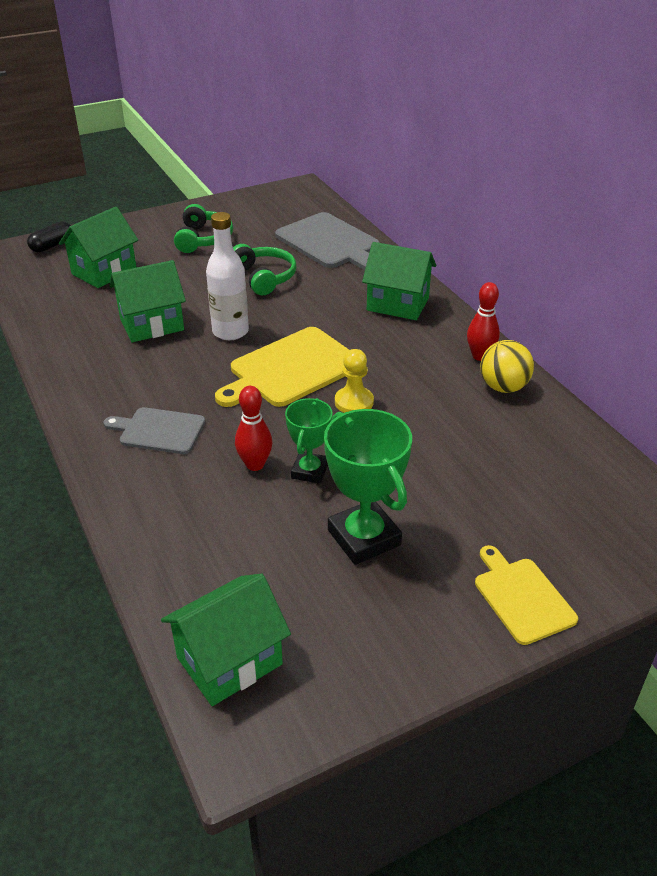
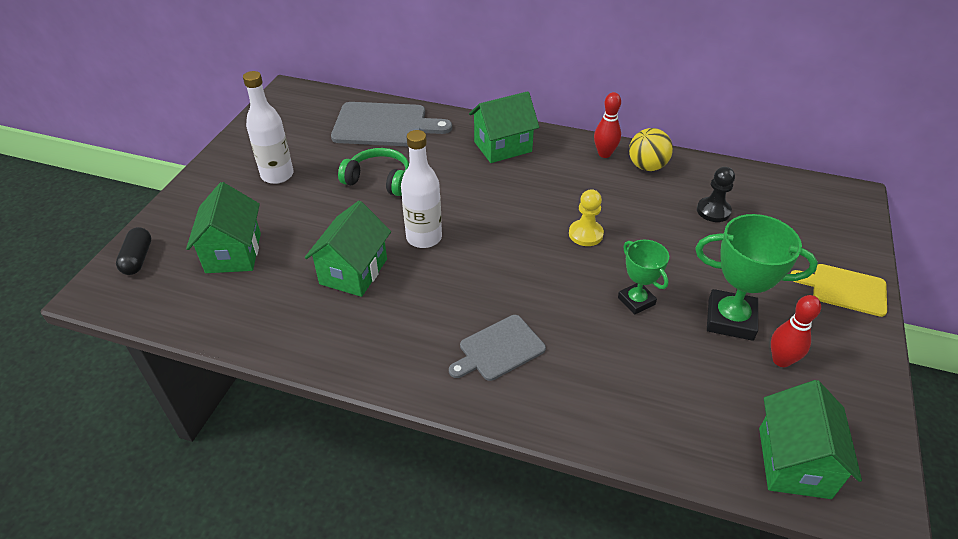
camera: 45 degrees left, 5 degrees up
(203, 239) = (277, 175): green headphones -> white bottle
(255, 464) = (599, 323): red bowling pin -> red bowling pin (781, 360)
(291, 369) = (511, 238): yellow cutting board -> none
(504, 456) = (713, 211): none -> black pawn

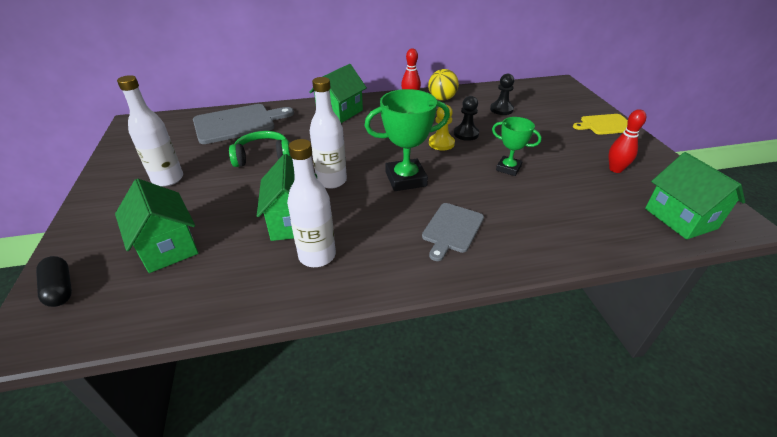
camera: 30 degrees left, 5 degrees down
(347, 318) = (317, 255): none -> white bottle
(629, 232) = (466, 134): none -> black pawn
(730, 319) = (568, 159): green trophy -> green trophy (405, 179)

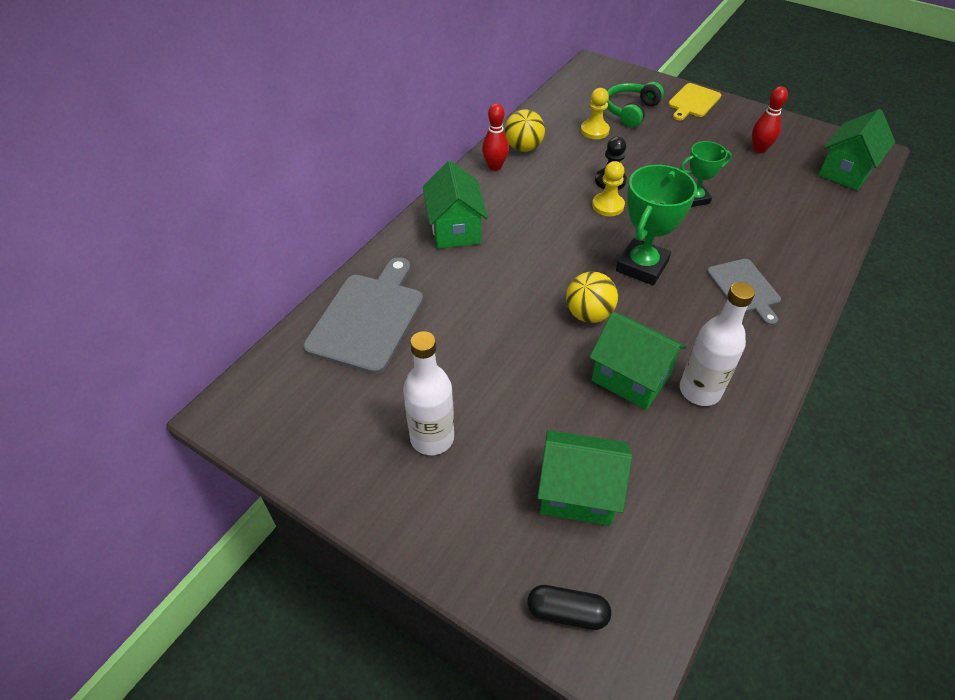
camera: 45 degrees left, 10 degrees up
(263, 156) = (477, 337): green headphones -> green headphones (630, 111)
(331, 181) = (588, 314): white bottle -> yellow ball
(501, 109) = (594, 131): black pawn -> yellow pawn
(680, 218) = (846, 172): green house -> green house turned 75 degrees counterclockwise

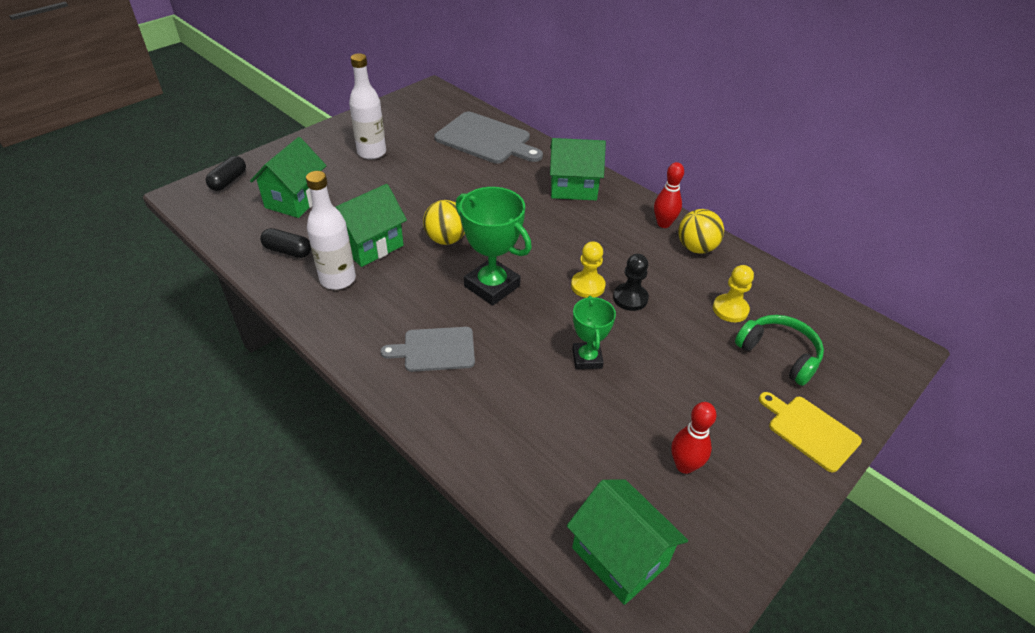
camera: 100 degrees right, 5 degrees down
(681, 459) = (288, 251): none -> black capsule

